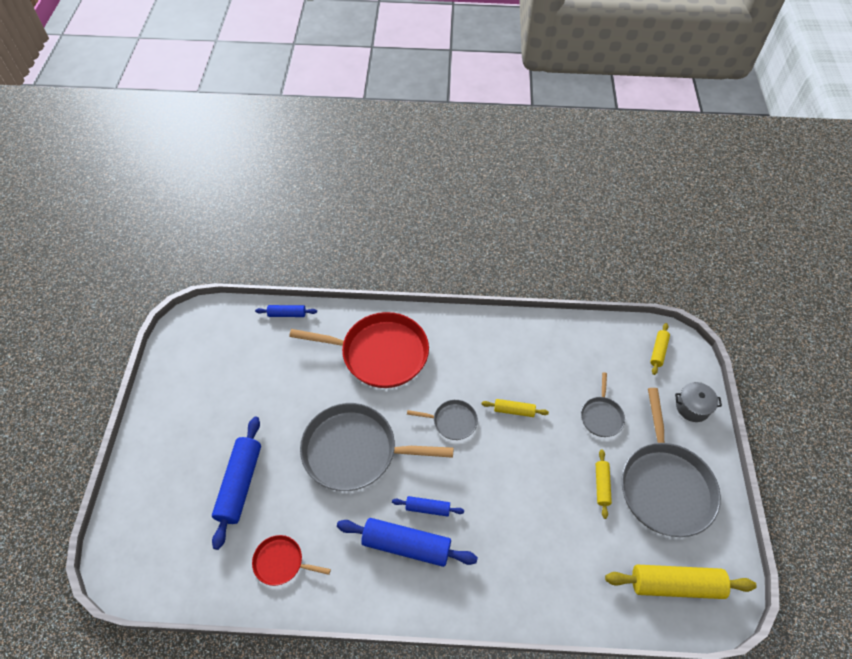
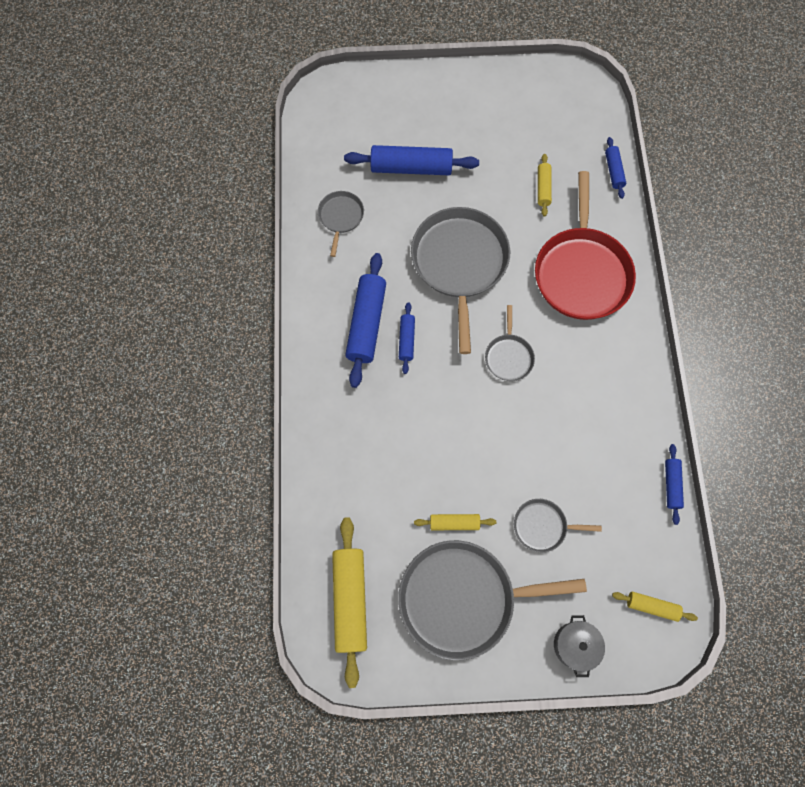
camera: 85 degrees right, 15 degrees up
(281, 562) = (340, 217): red pan -> grey pan
(514, 410) = (533, 423): yellow rolling pin -> yellow rolling pin (543, 188)
(566, 322) = (671, 485): none -> blue rolling pin

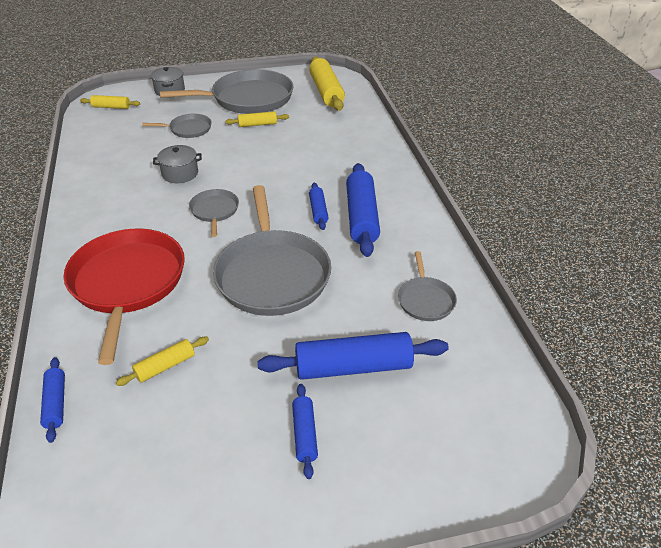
camera: 170 degrees right, 30 degrees down
(543, 188) = (165, 366): yellow rolling pin -> yellow rolling pin turned 60 degrees clockwise
(547, 428) = (180, 173): none -> grey pot
(671, 485) = (76, 156): blue rolling pin -> blue rolling pin (304, 434)

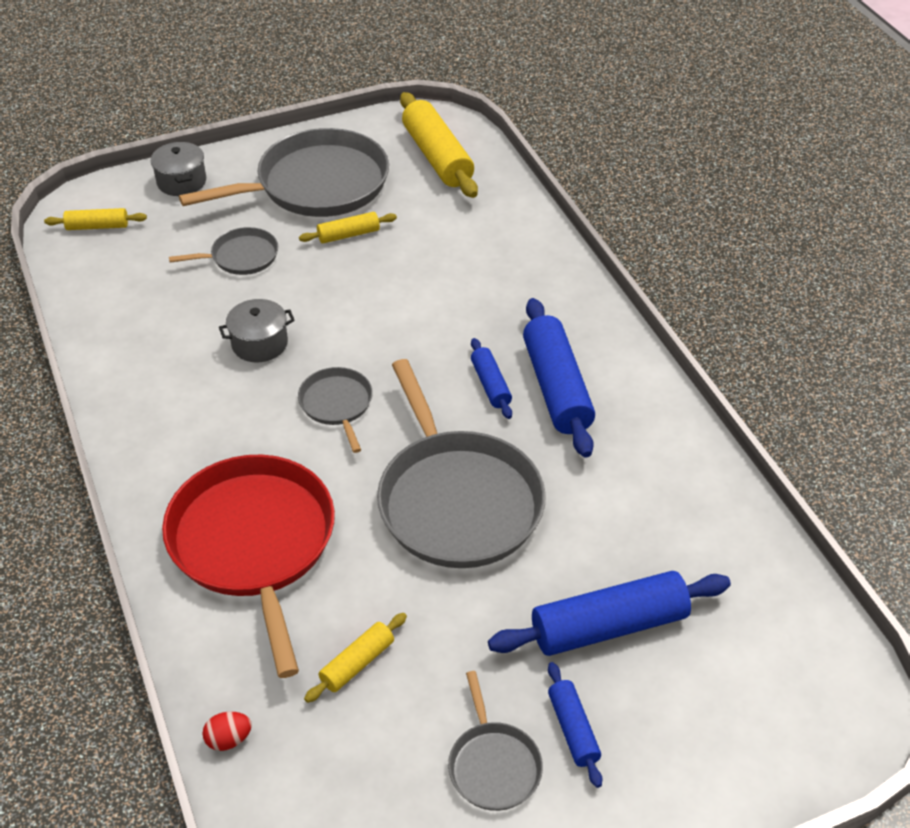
camera: 10 degrees left, 5 degrees up
(55, 403) = (229, 739): blue rolling pin -> red egg
(425, 300) = (679, 511): grey pan -> grey pan (493, 765)

